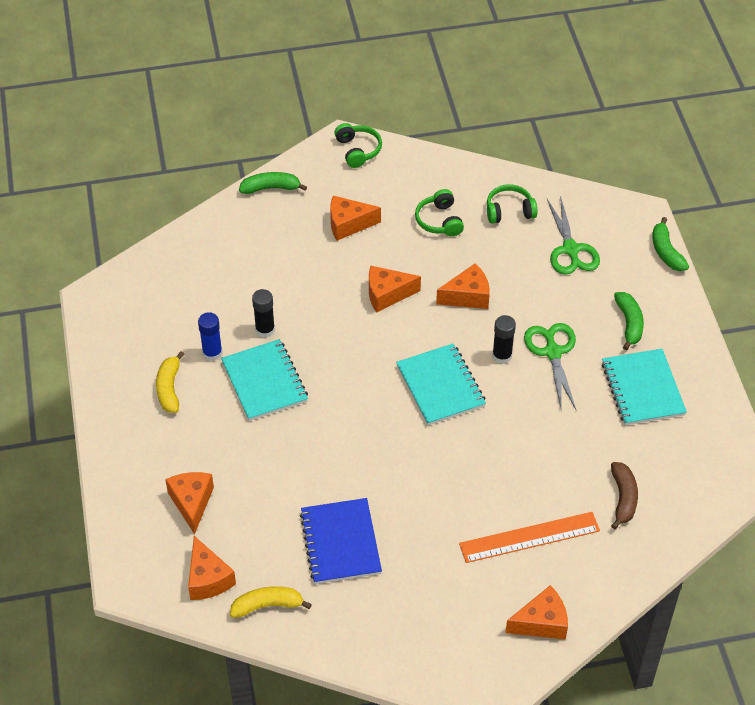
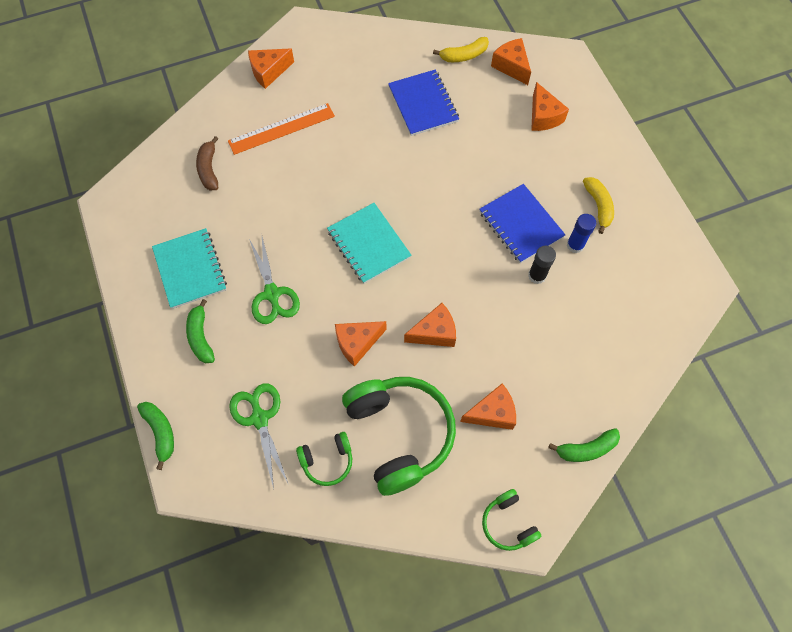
camera: 170 degrees right, 15 degrees up
(265, 382) = (520, 225): turquoise notebook -> blue notebook
(439, 221) = (399, 434): green headphones -> green headphones, size x2.08
(502, 356) = (318, 283): black glue stick -> none

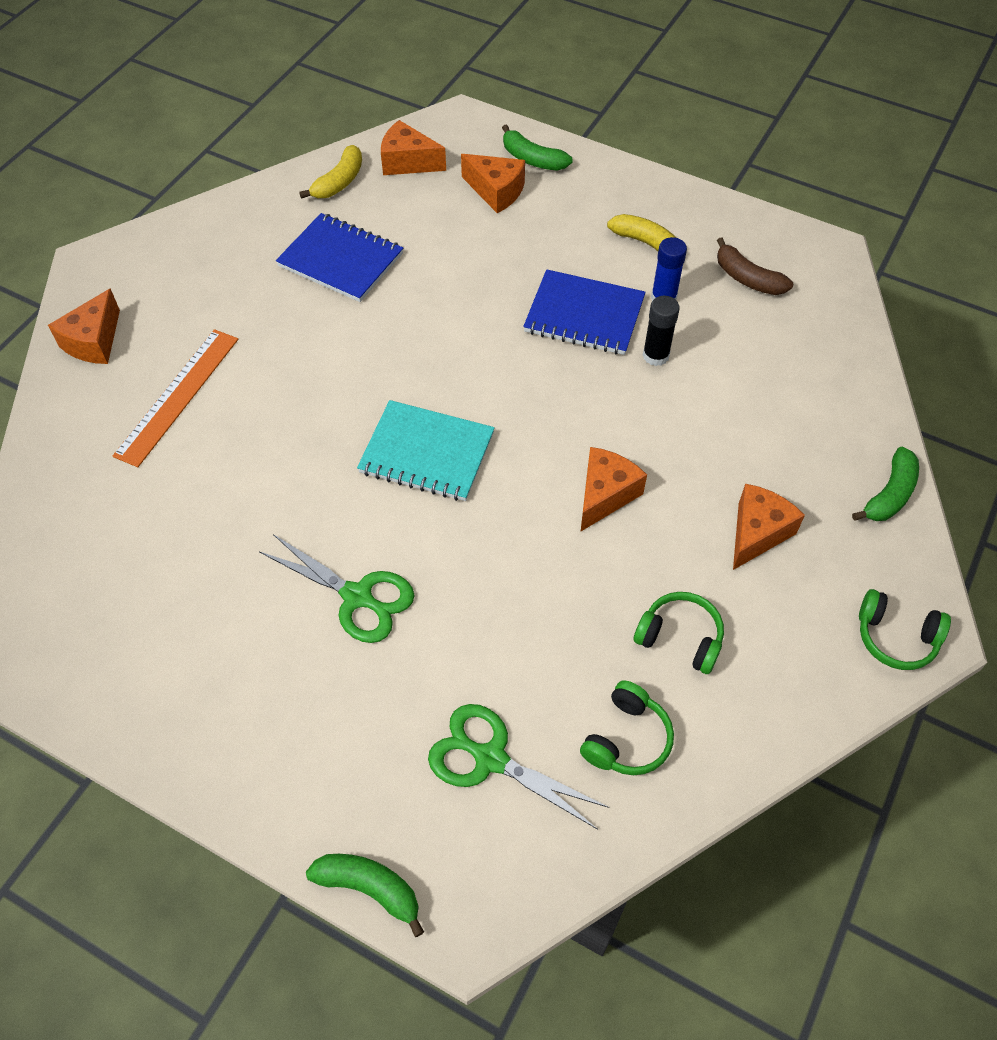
camera: 40 degrees left, 10 degrees down
(190, 269) = (210, 648): turquoise notebook -> none
(201, 337) = (308, 721): green banana -> green banana (532, 159)
(209, 169) = (117, 507): brown banana -> brown banana (747, 278)
(357, 343) = (525, 574): orange cheese -> none
(399, 434) = (680, 638): green headphones -> green headphones, size x0.48

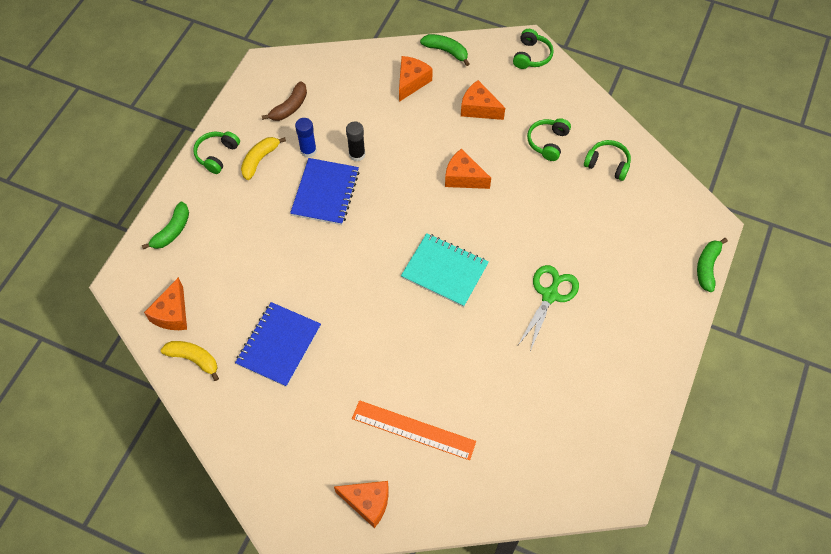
camera: 95 degrees left, 5 degrees up
(426, 453) = (445, 271): turquoise notebook -> turquoise notebook turned 75 degrees counterclockwise
(490, 759) = (631, 221): green scissors -> none
(496, 191) = (207, 252): orange cheese -> orange cheese (411, 82)
(656, 200) = (217, 155): none -> green headphones

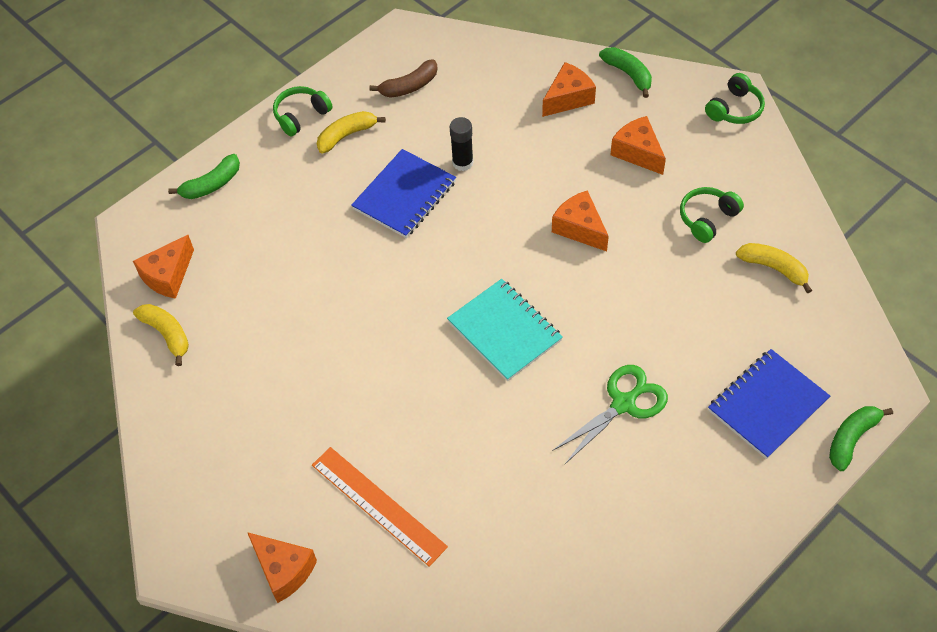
camera: 25 degrees right, 5 degrees down
(278, 345) = (268, 351): blue notebook -> blue notebook (767, 405)
(308, 150) = (407, 141): blue glue stick -> none
(607, 164) = (774, 268): green headphones -> yellow banana

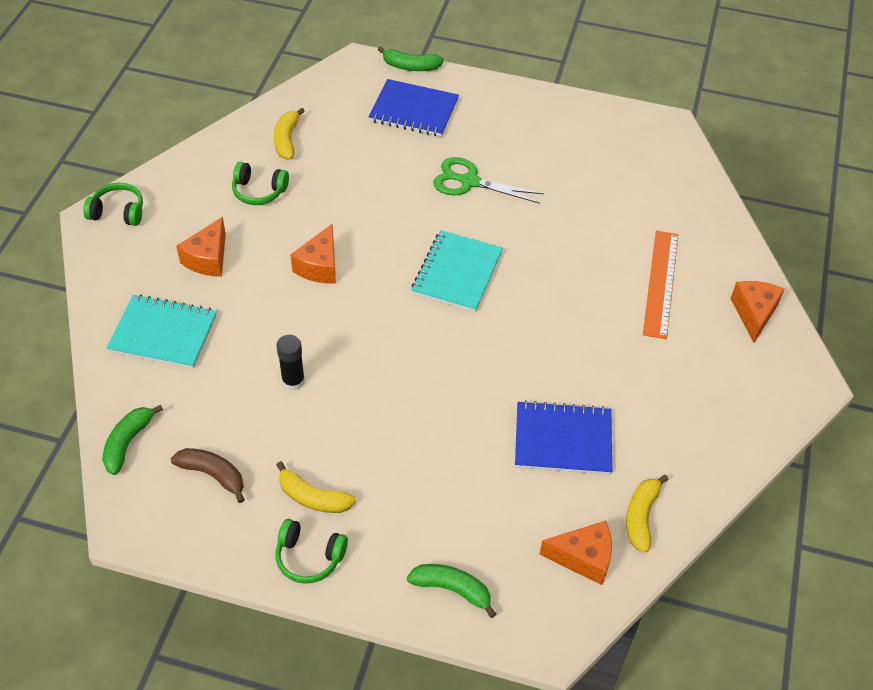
camera: 125 degrees left, 5 degrees down
(405, 195) = (361, 408): blue notebook -> blue notebook (563, 440)
(568, 98) = (163, 333): orange cheese -> turquoise notebook
(628, 74) = (107, 300): green banana -> green banana (128, 443)

